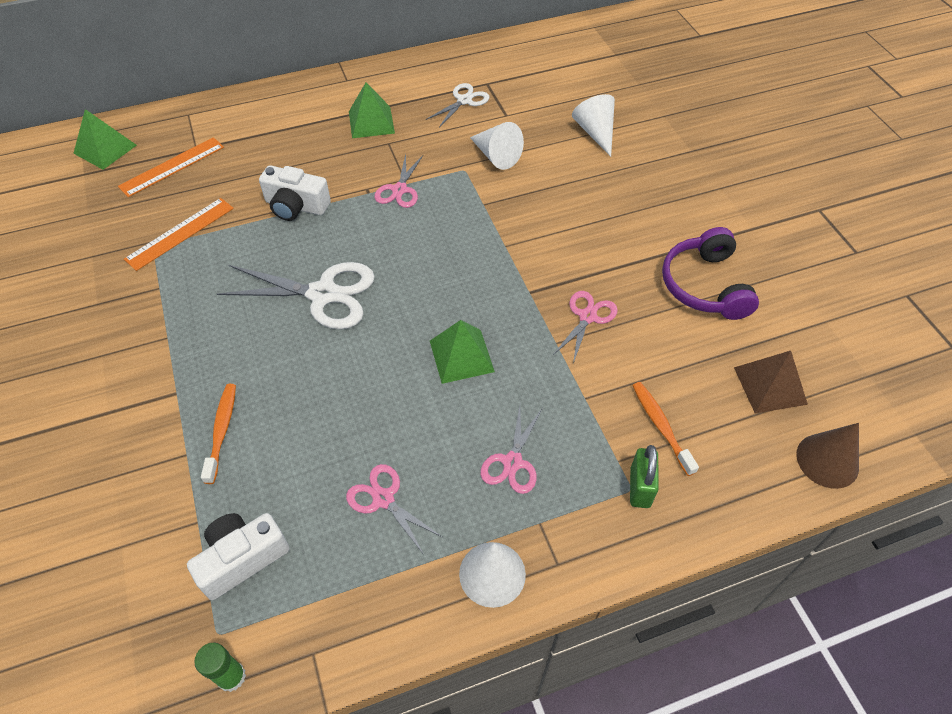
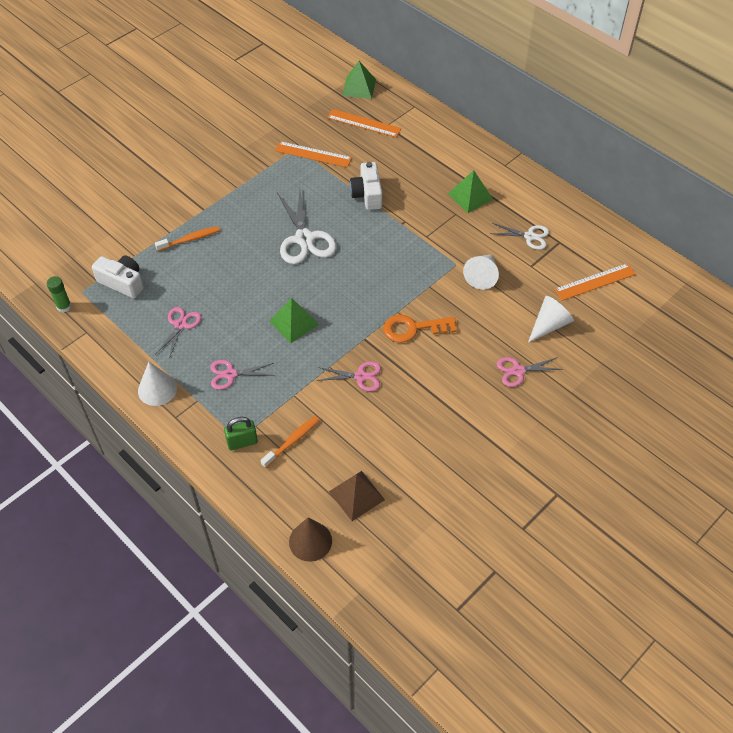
camera: 65 degrees right, 0 degrees up
(399, 190) = (414, 238): pink scissors -> pink scissors (518, 371)
(539, 241) = (413, 328): none -> orange key
(556, 80) = (595, 282): none -> orange ruler
(705, 285) = (428, 436): purple headphones -> none

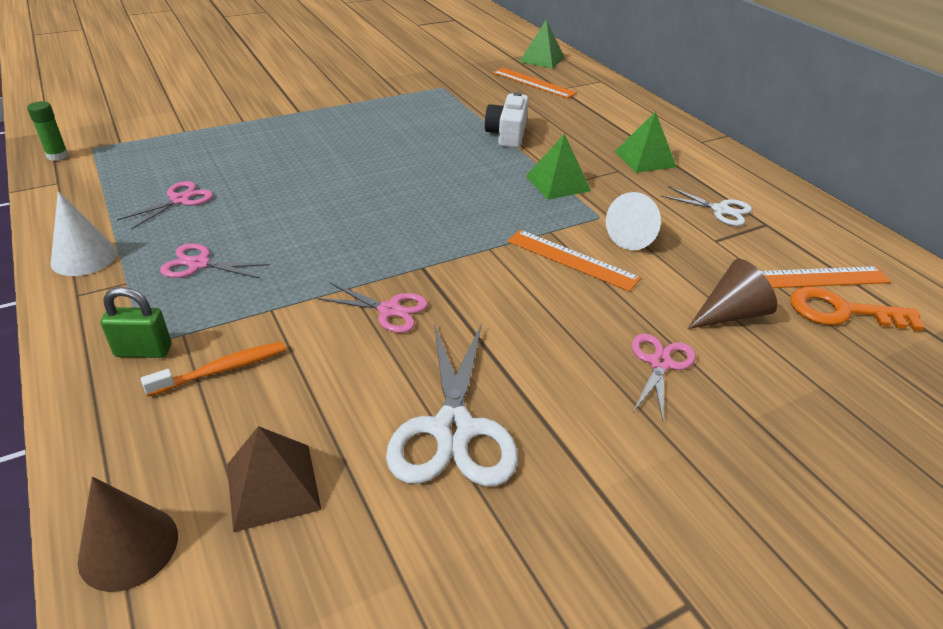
camera: 15 degrees right, 15 degrees down
(122, 282) = (147, 150): white camera -> none
(190, 239) = (262, 131): orange toothbrush -> none
(293, 322) = (331, 229): green pyramid -> green pyramid (557, 183)
(304, 239) = (403, 155): white scissors -> white scissors (453, 429)
(313, 154) = (459, 94): orange ruler -> orange ruler (572, 259)
(413, 328) = (504, 272): orange key -> orange key (842, 312)
(518, 371) = (660, 363): pink scissors -> pink scissors turned 105 degrees clockwise
(549, 325) = (730, 314): white cone -> brown cone

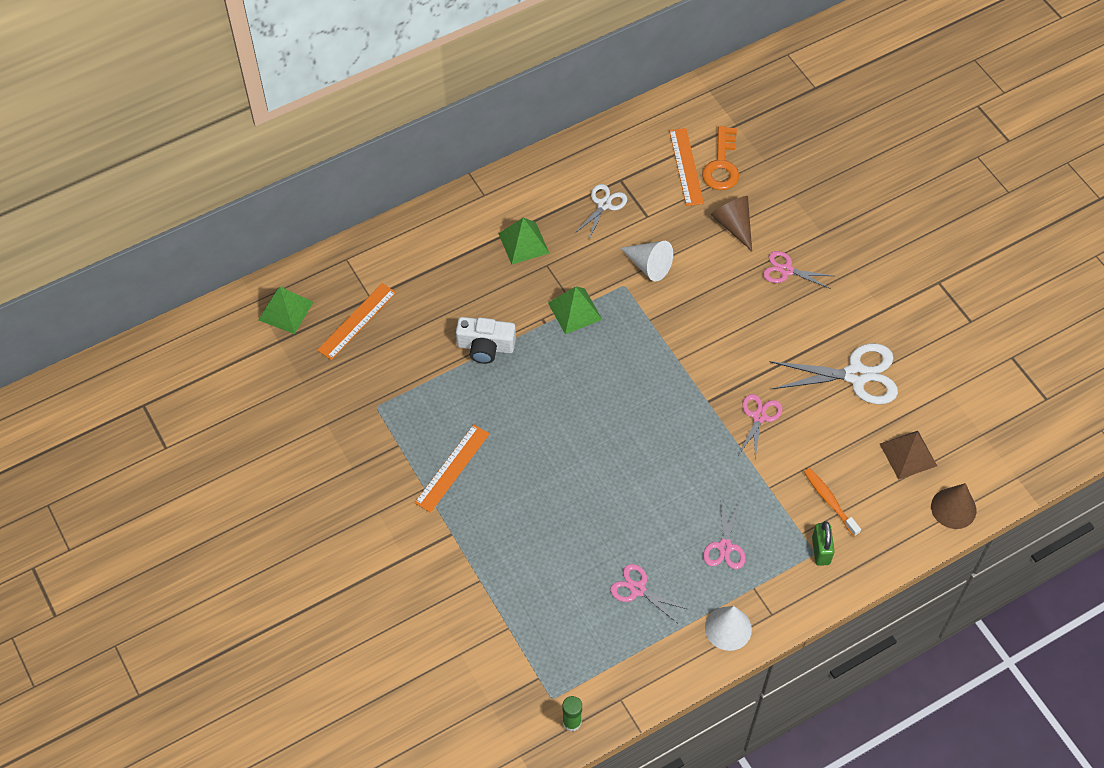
camera: 90 degrees left, 20 degrees up
(572, 259) = (685, 308): orange ruler -> orange ruler (452, 468)

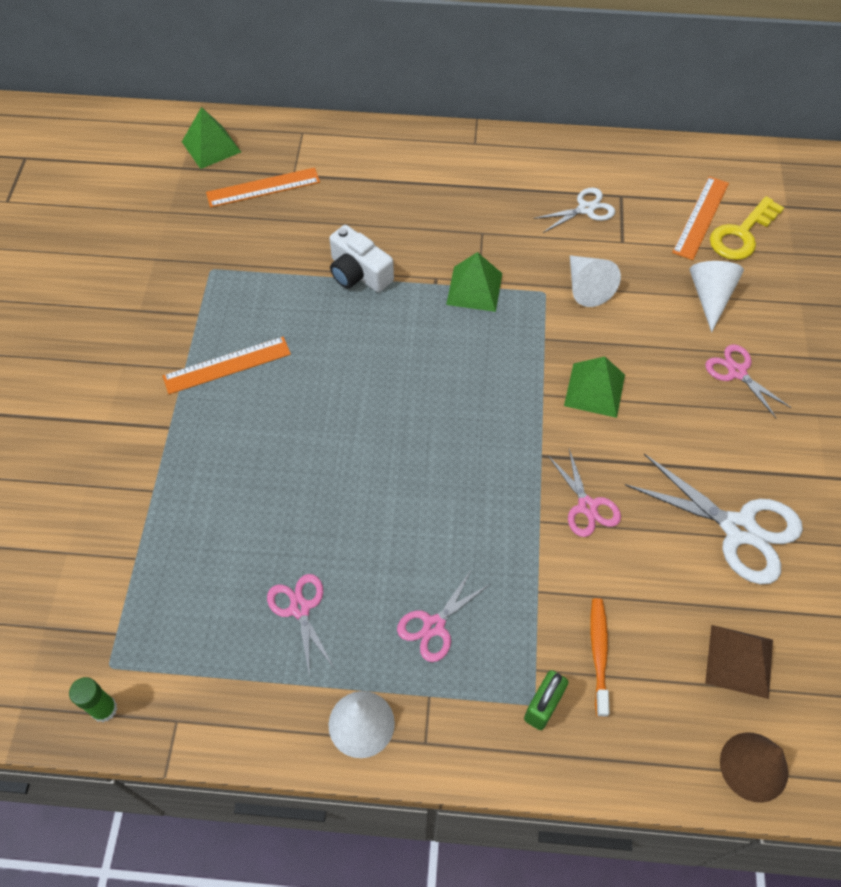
camera: 35 degrees right, 0 degrees up
(523, 243) = (476, 202): green pyramid -> green pyramid (594, 390)
(721, 164) = (741, 234): orange key -> yellow key
(733, 225) = (710, 297): brown cone -> white cone
(759, 417) = (587, 506): pink scissors -> pink scissors turned 105 degrees clockwise

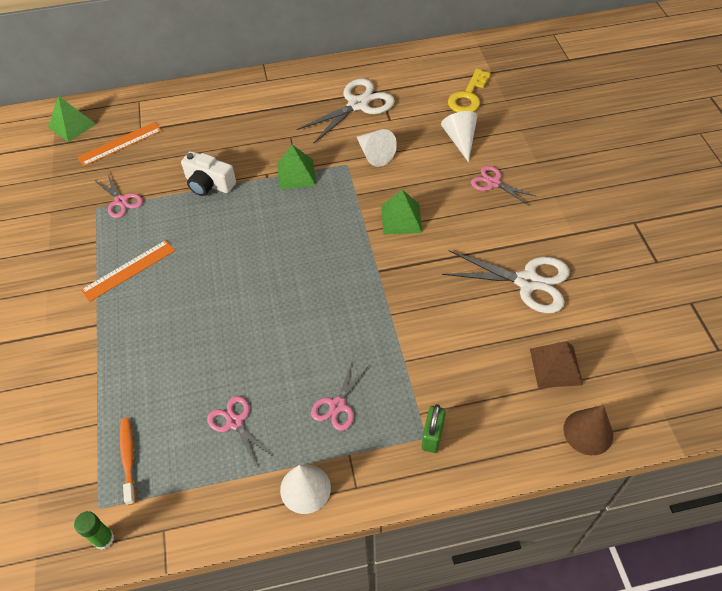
camera: 15 degrees left, 5 degrees down
(585, 209) = (358, 104): white scissors -> white scissors, size x1.75
(587, 506) = (420, 295): pink scissors -> pink scissors (121, 201)
(599, 653) = (459, 390): orange toothbrush -> orange toothbrush (128, 458)
(700, 217) = (437, 92): orange ruler -> none

